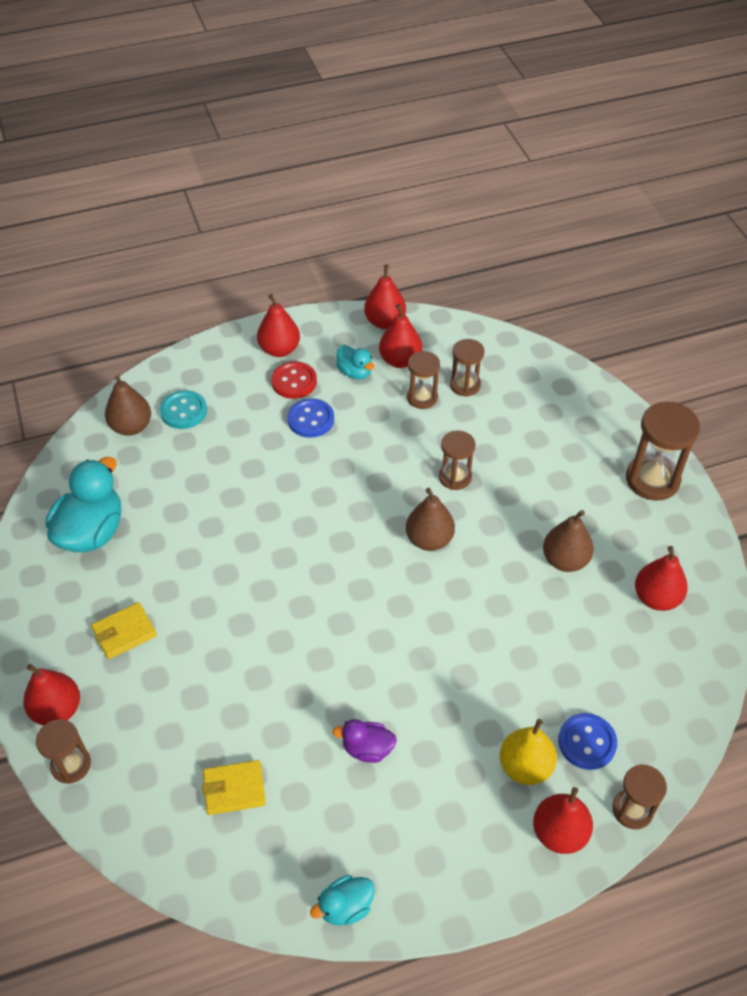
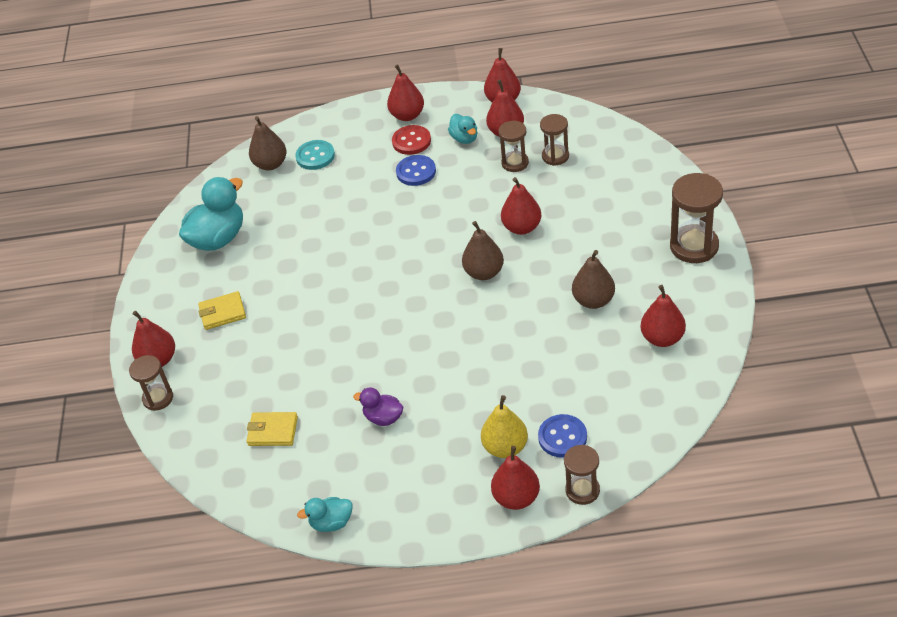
camera: 20 degrees right, 5 degrees down
(455, 477) = (522, 227): brown hourglass -> red pear

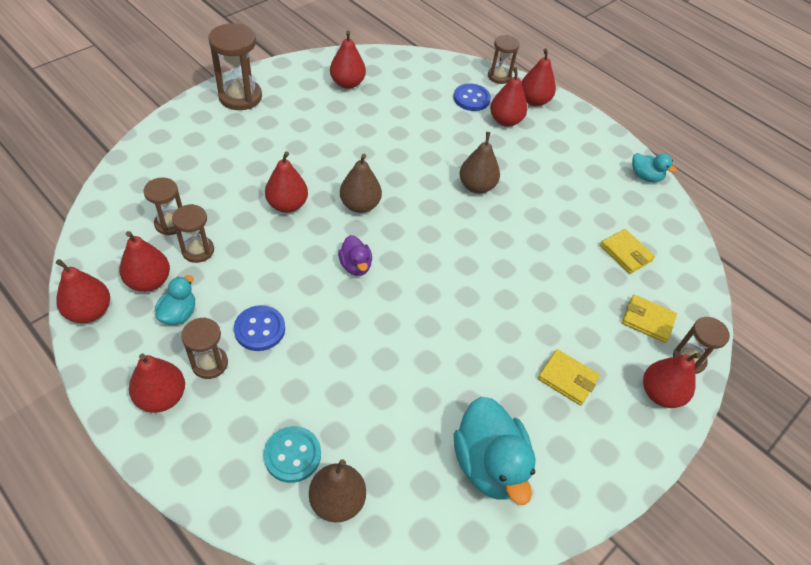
camera: 140 degrees left, 5 degrees up
(209, 397) = (647, 320): none -> yellow wallet
(218, 238) = (489, 464): turquoise duck -> turquoise duck turned 105 degrees counterclockwise
(383, 418) = (548, 194): purple duck -> purple duck (355, 266)
(411, 141) = (210, 363): red button -> brown hourglass
(505, 447) = (505, 121): yellow pear -> red pear
(593, 300) = (339, 129): brown pear -> brown pear (477, 186)

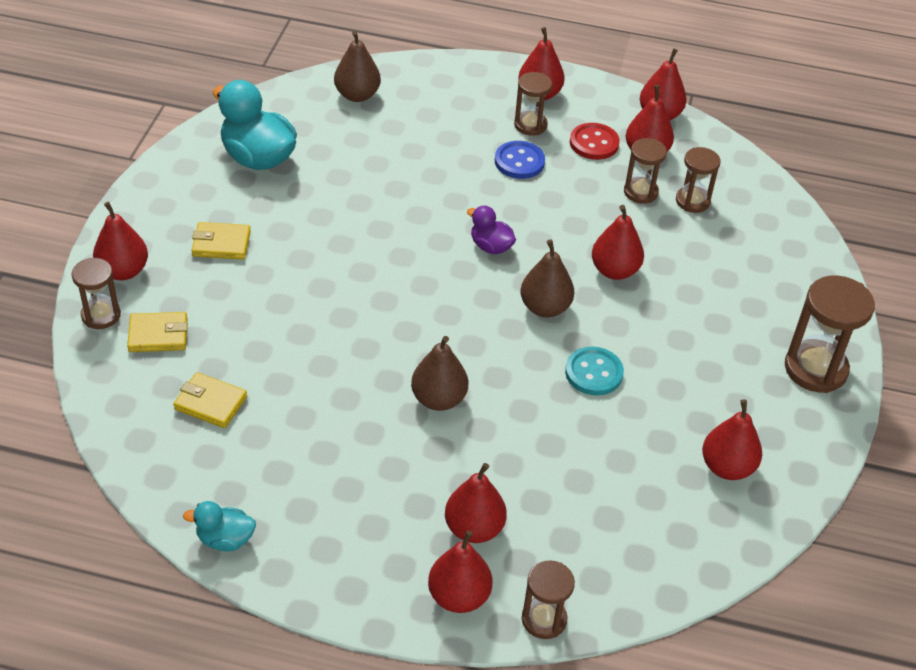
camera: 150 degrees right, 5 degrees down
(179, 314) = (594, 143): turquoise duck -> red button
(292, 455) = (412, 104): turquoise button -> turquoise button (594, 373)
(471, 99) = (549, 543): blue button -> none

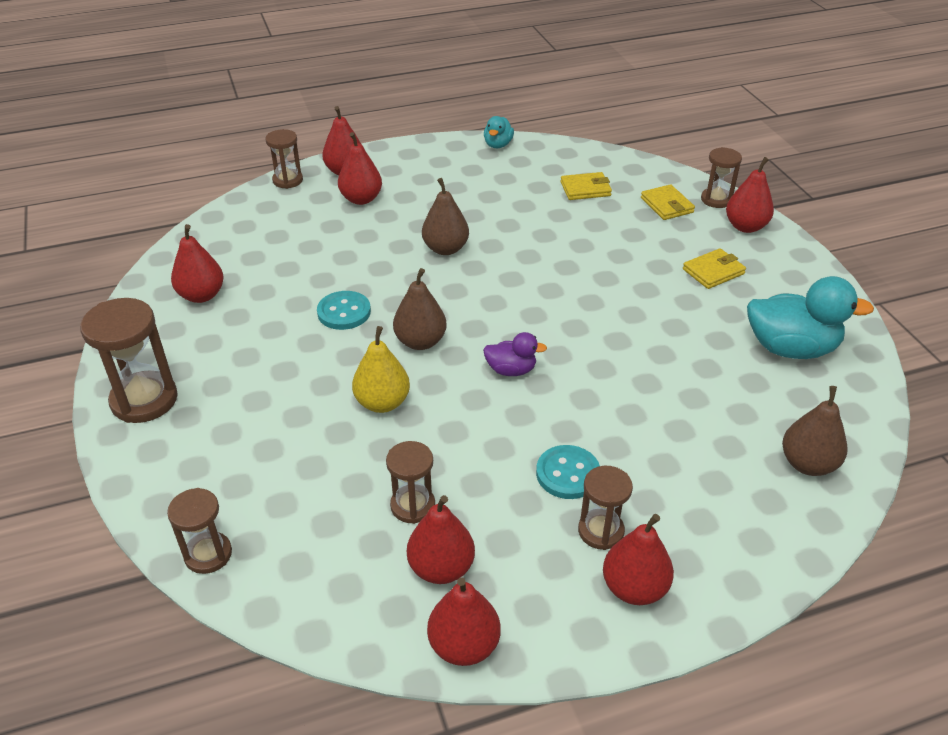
camera: 150 degrees right, 5 degrees down
(158, 335) = (666, 205): yellow wallet -> yellow wallet turned 75 degrees counterclockwise
(225, 539) = (498, 145): turquoise duck -> turquoise duck turned 135 degrees clockwise
(519, 161) = (568, 474): blue button -> turquoise button
(594, 143) = (511, 546): red button -> none
(614, 270) = (382, 403): red pear -> yellow pear
(692, 201) = (347, 525): brown hourglass -> brown hourglass (208, 554)

